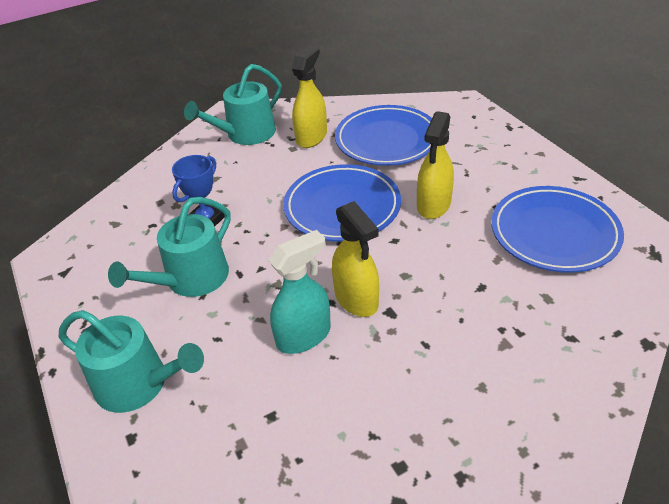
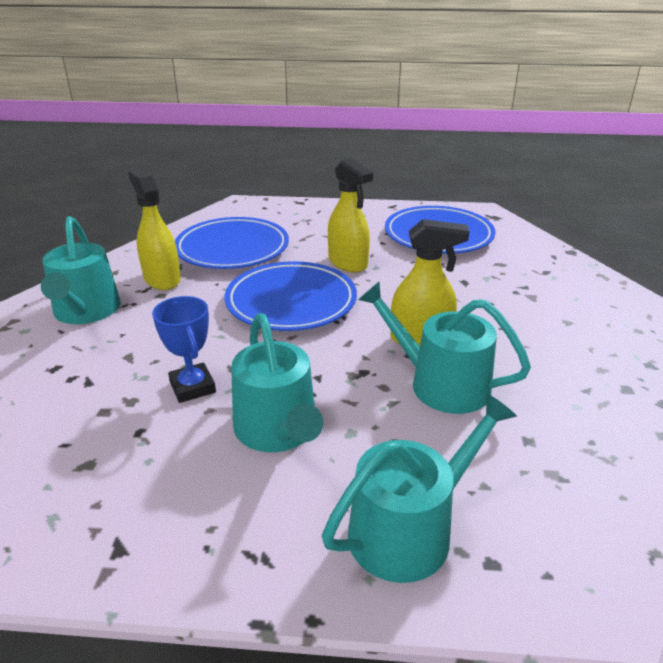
camera: 60 degrees left, 10 degrees down
(304, 336) = (440, 384): turquoise spray bottle -> turquoise watering can

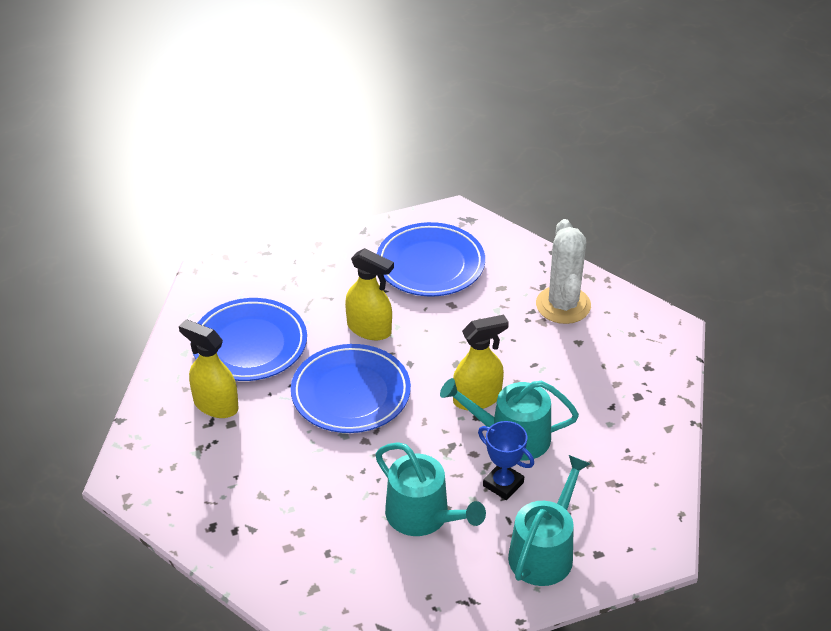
camera: 25 degrees left, 10 degrees up
(86, 311) = (181, 464): turquoise watering can -> none
(192, 387) = (335, 504): blue trophy -> blue trophy (503, 484)
(562, 290) = (563, 305): none -> white cactus

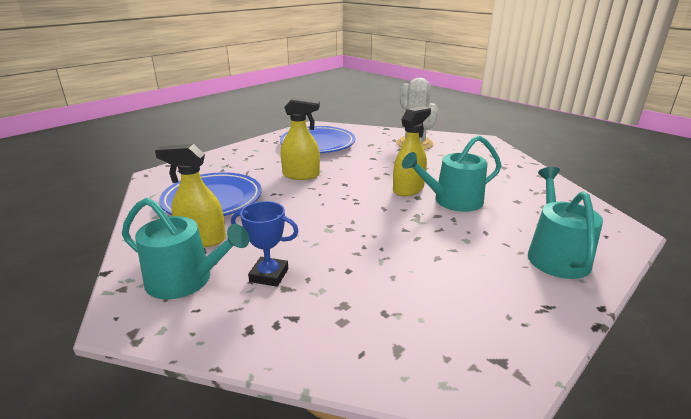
camera: 25 degrees left, 15 degrees down
(351, 393) = (314, 207): blue plate -> none
(423, 516) = (441, 260): turquoise watering can -> turquoise watering can (186, 280)
(503, 484) = (477, 225): blue trophy -> blue trophy (269, 275)

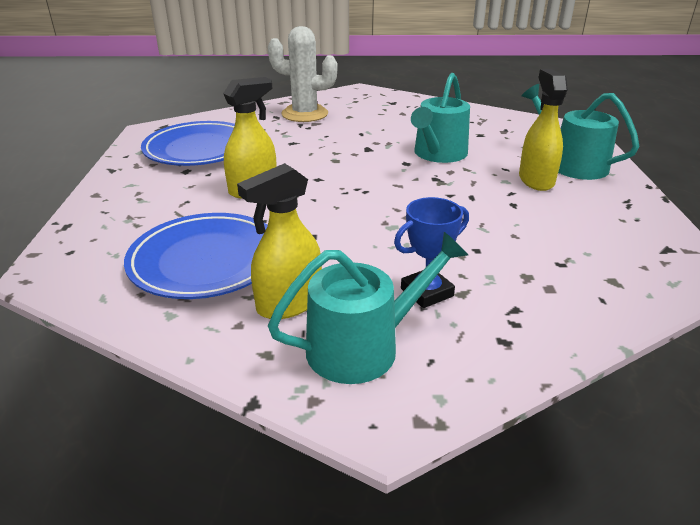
camera: 45 degrees left, 5 degrees up
(408, 189) = (385, 159): yellow spray bottle -> yellow spray bottle (536, 180)

